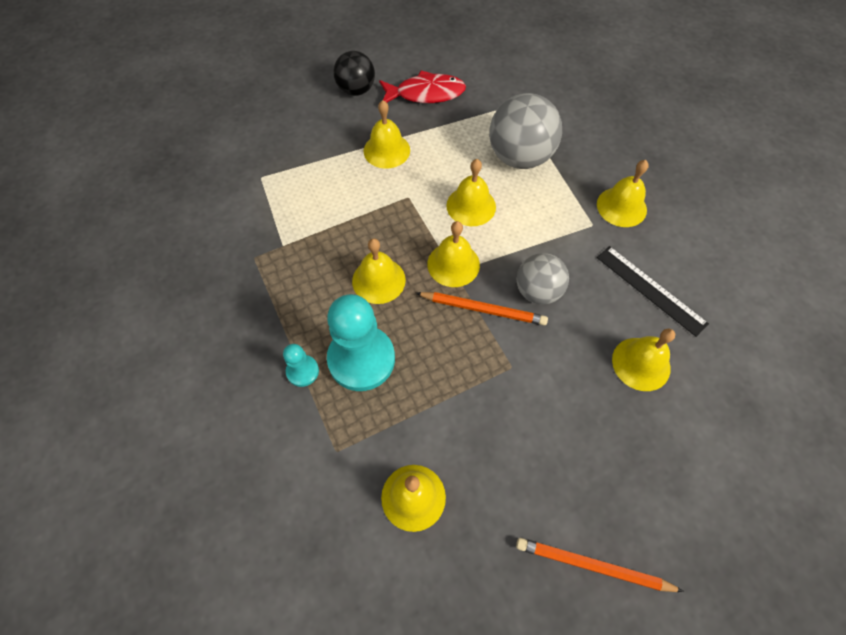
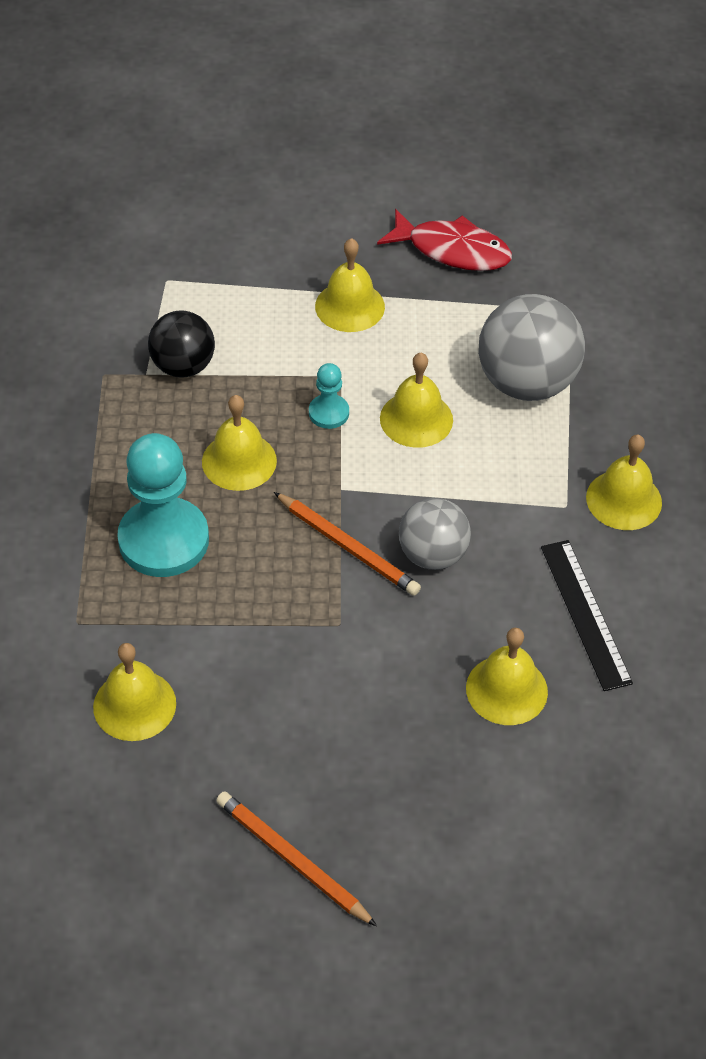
camera: 25 degrees right, 10 degrees down
(302, 371) = (88, 524): turquoise pawn -> turquoise pawn (329, 413)
(356, 90) = (359, 211): black ball -> black ball (183, 366)
(453, 264) = (345, 480): yellow bell -> none

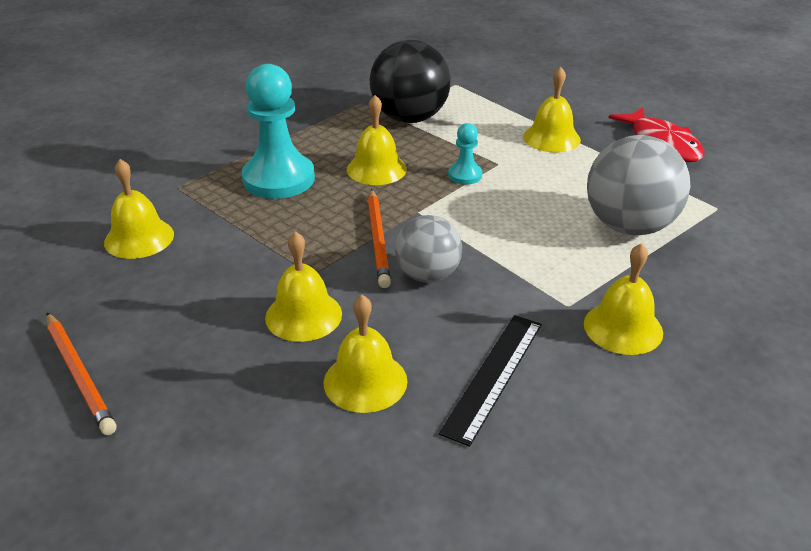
camera: 45 degrees right, 15 degrees down
(183, 366) = (410, 118): black ball -> black ball, size x1.58
(293, 860) = (79, 375): orange pencil -> orange pencil turned 150 degrees clockwise
(416, 419) = (519, 205): yellow bell -> yellow bell (303, 315)

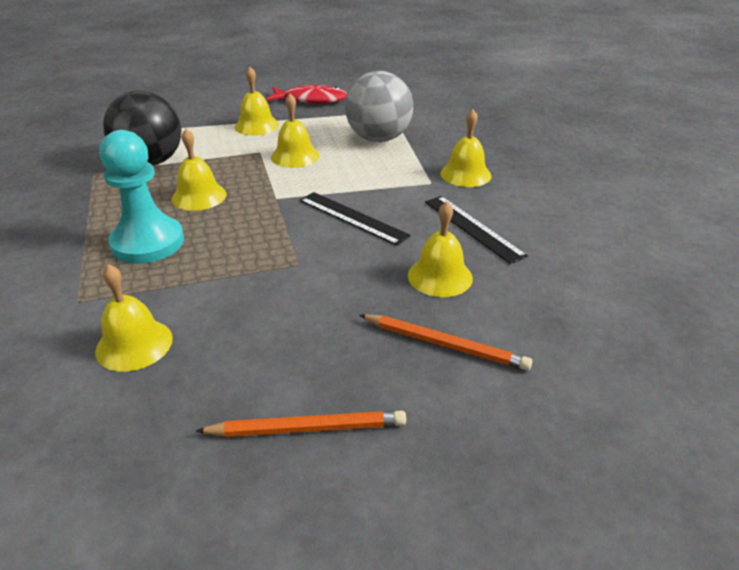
camera: 60 degrees left, 0 degrees up
(303, 315) = (344, 282): yellow bell -> yellow bell (295, 156)
(378, 240) = (290, 224): orange pencil -> orange pencil (444, 344)
(427, 275) = (352, 218): grey ball -> black ruler
(465, 175) = (256, 167): turquoise pawn -> none

